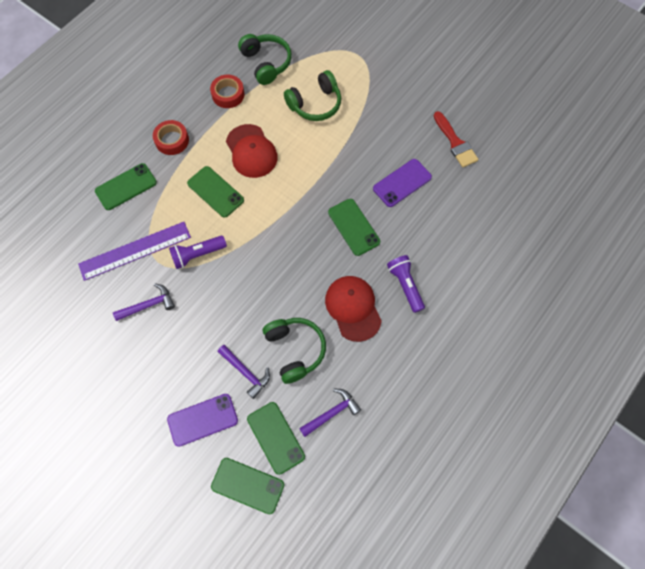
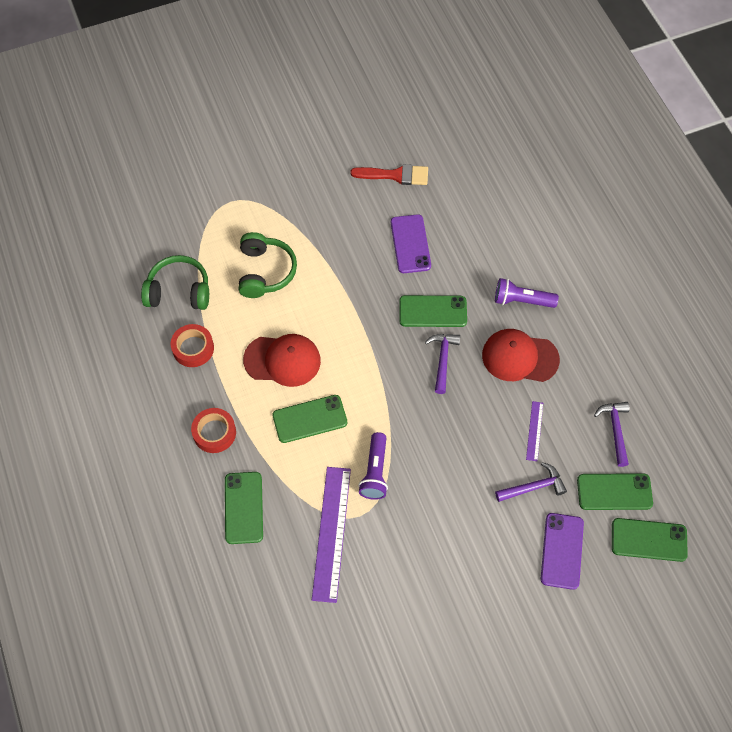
camera: 60 degrees left, 5 degrees down
(148, 305) = (405, 548): purple hammer -> purple hammer (443, 360)
(247, 485) = (649, 540): green phone -> green phone turned 45 degrees clockwise
(295, 350) = (534, 431): green headphones -> purple ruler

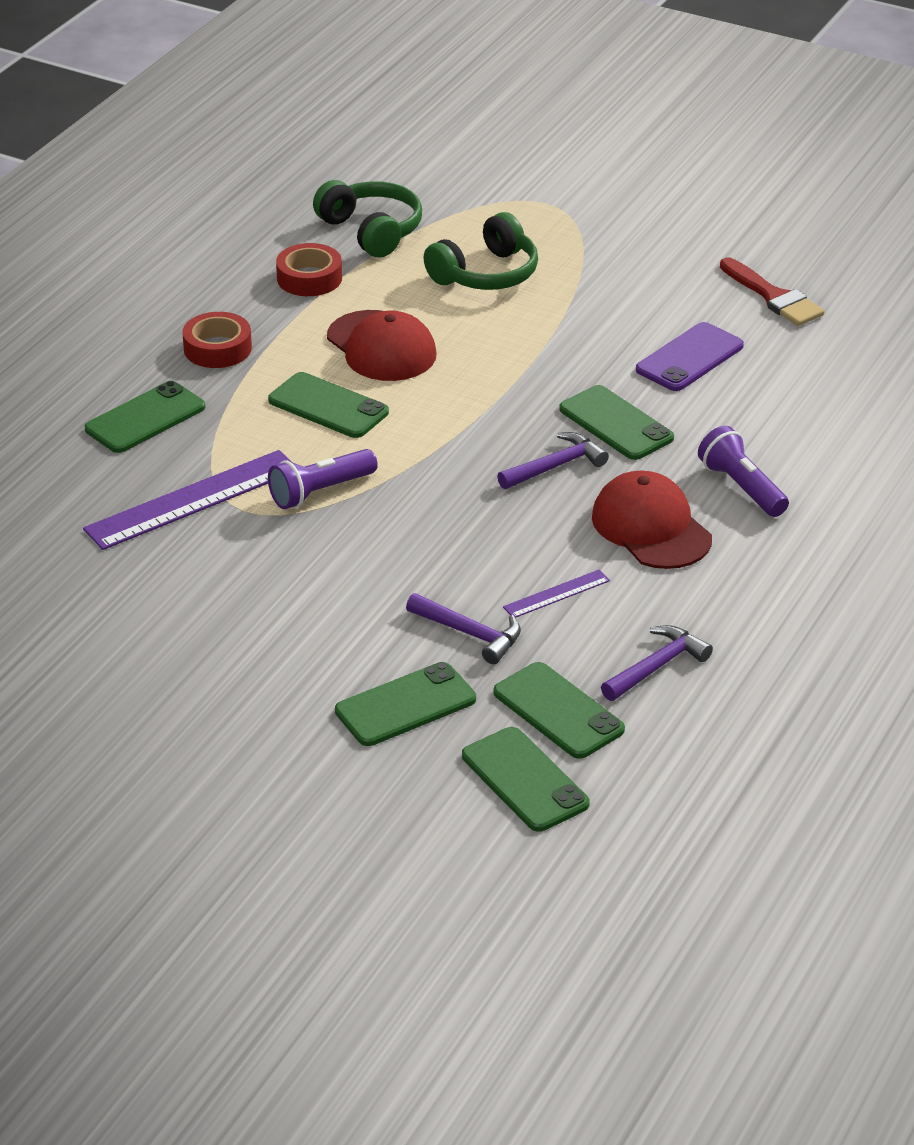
camera: 50 degrees right, 25 degrees down
(562, 551) = (405, 705): purple phone -> green phone

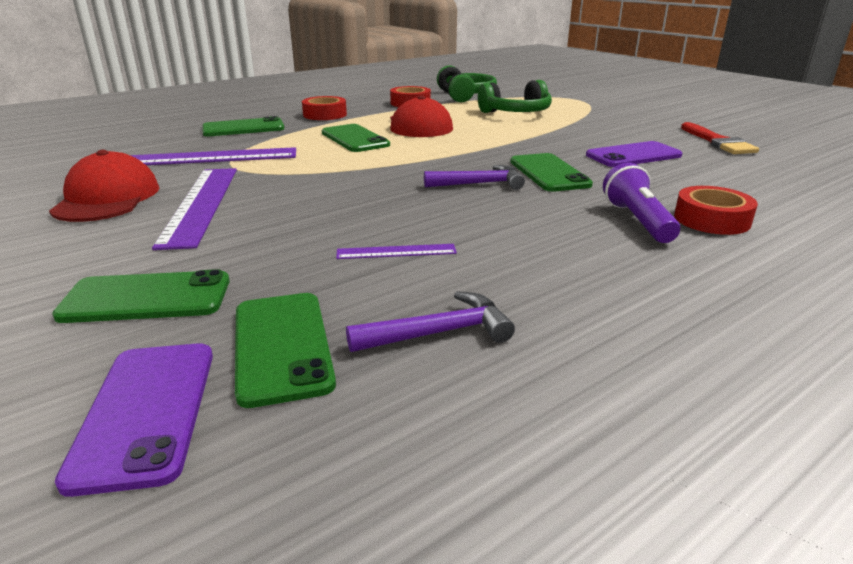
camera: 25 degrees right, 10 degrees down
(297, 585) = (201, 204): none -> purple ruler
(320, 492) = (293, 167): purple flashlight -> none
(470, 634) = (283, 260): purple hammer -> none
(525, 780) = (146, 412): green phone -> purple phone
(651, 527) = (529, 228): red cap -> red cap (107, 198)
(806, 466) = (711, 219): none -> red tape

